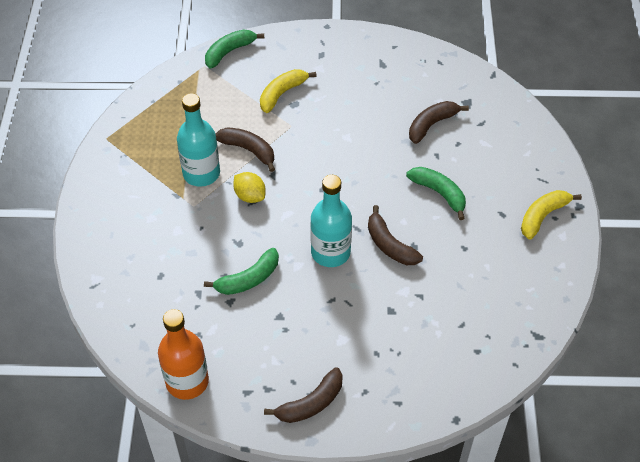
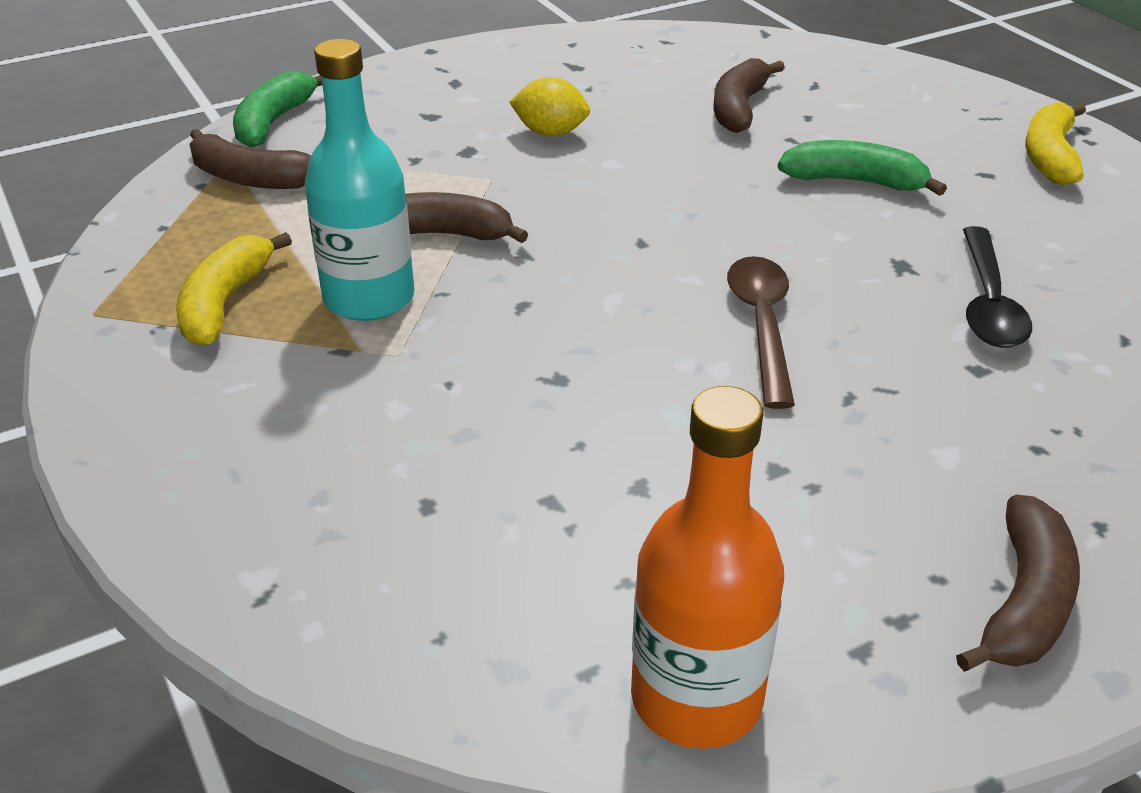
camera: 30 degrees left, 15 degrees down
(248, 279) = (641, 431): green banana -> none
(250, 196) = (508, 298): yellow lemon -> yellow lemon (550, 133)
(282, 94) = (431, 144): yellow banana -> yellow banana (225, 303)
(330, 252) = (762, 325): turquoise bottle -> brown spoon
(389, 245) = (857, 275): brown banana -> brown banana (249, 178)
(427, 283) = (988, 303): none -> black spoon

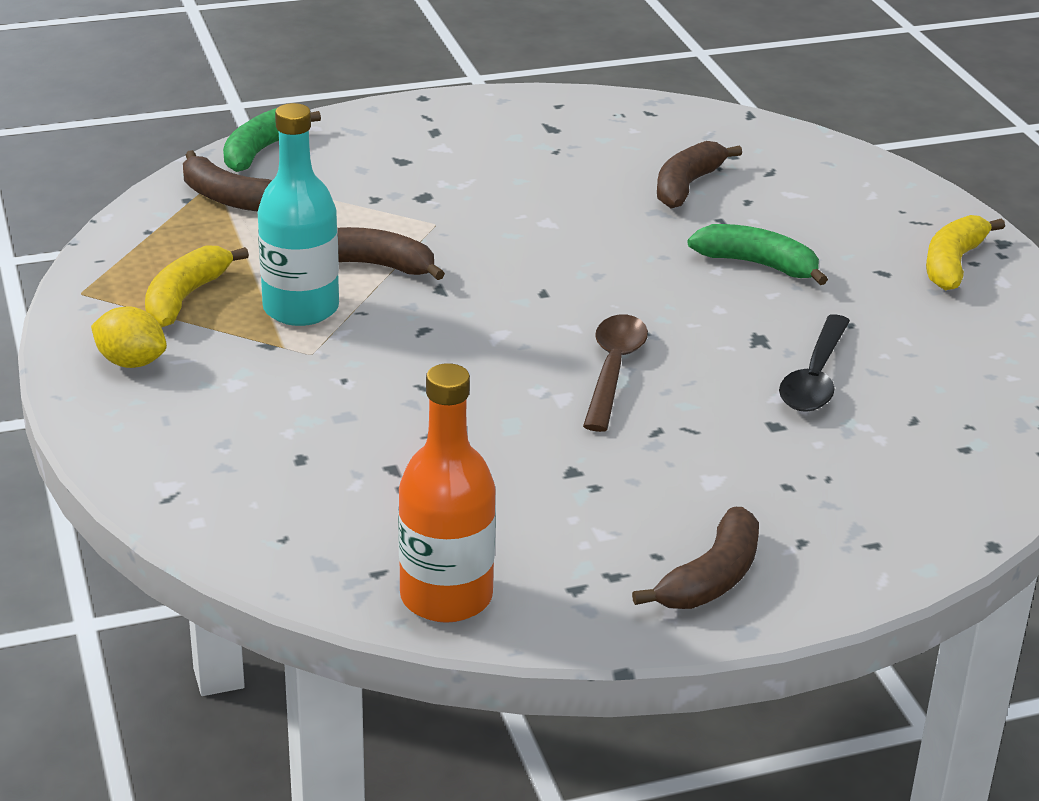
camera: 10 degrees right, 5 degrees down
(550, 133) = (503, 189): yellow lemon -> yellow lemon (131, 362)

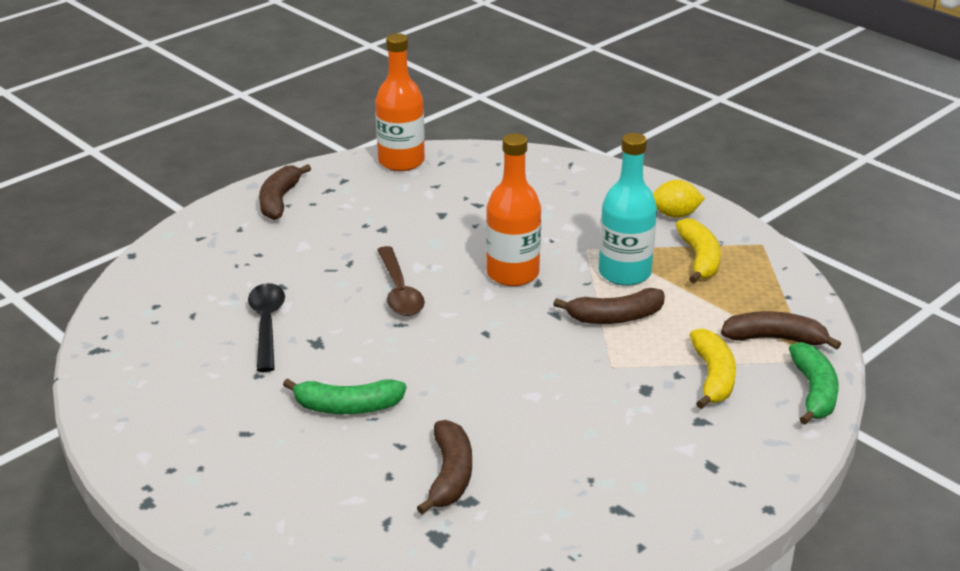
camera: 155 degrees right, 0 degrees up
(444, 349) = (512, 273): none -> orange bottle
(953, 264) = (188, 461): yellow banana -> yellow banana (713, 377)

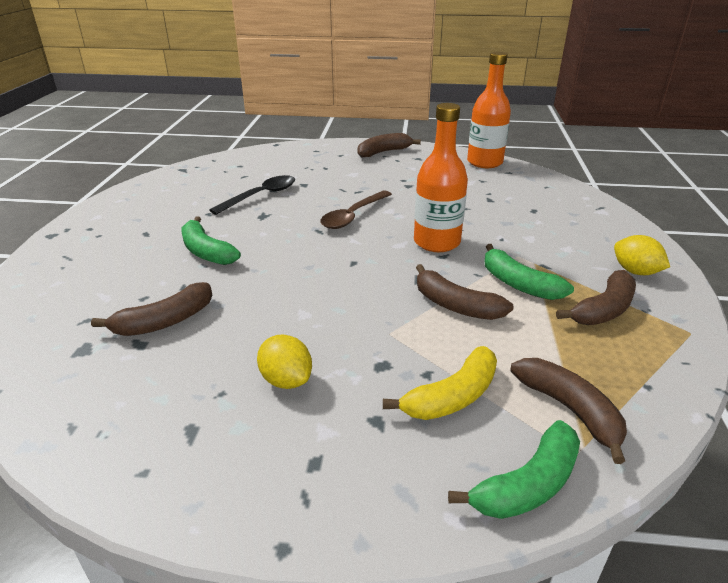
camera: 50 degrees right, 0 degrees up
(611, 441) = (286, 380): none -> yellow lemon
(624, 273) = (518, 284): turquoise bottle -> green banana
(699, 259) = (603, 309): yellow banana -> brown banana

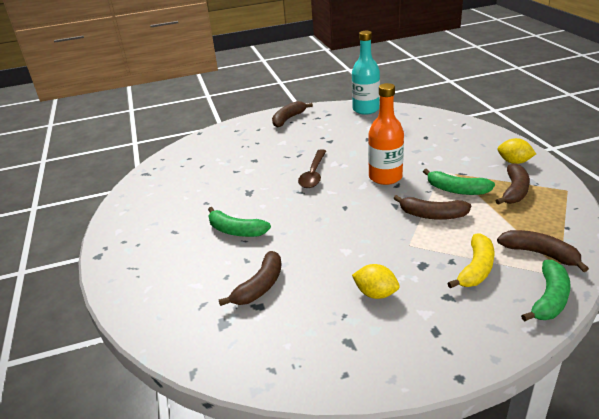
camera: 20 degrees left, 0 degrees up
(261, 196) = (232, 178): black spoon -> none
(484, 162) = (366, 109): orange bottle -> turquoise bottle

